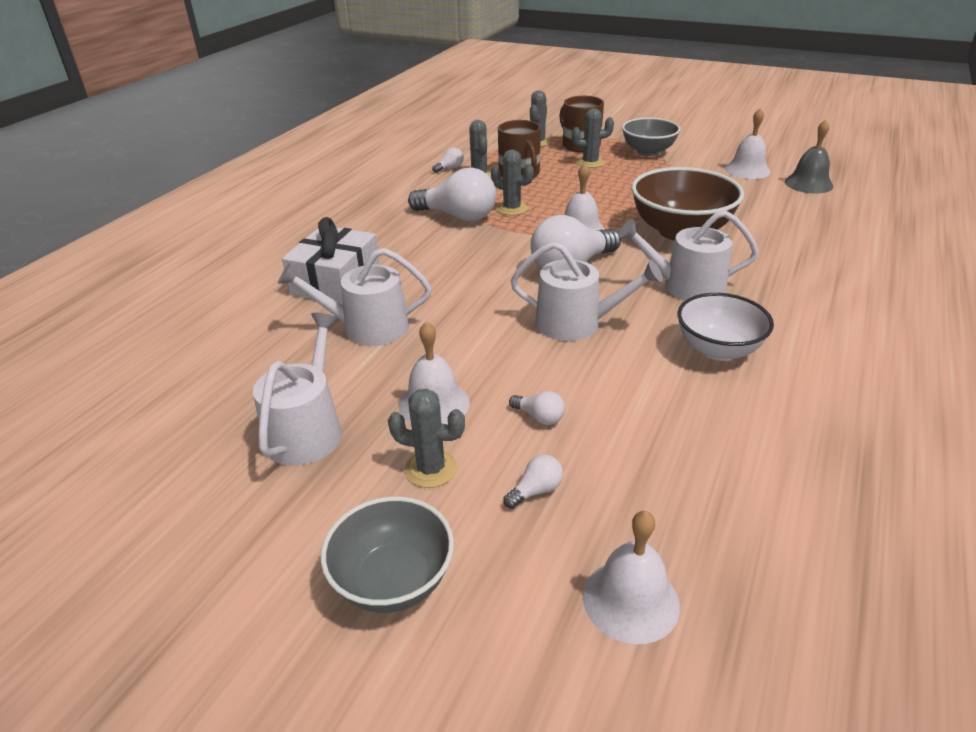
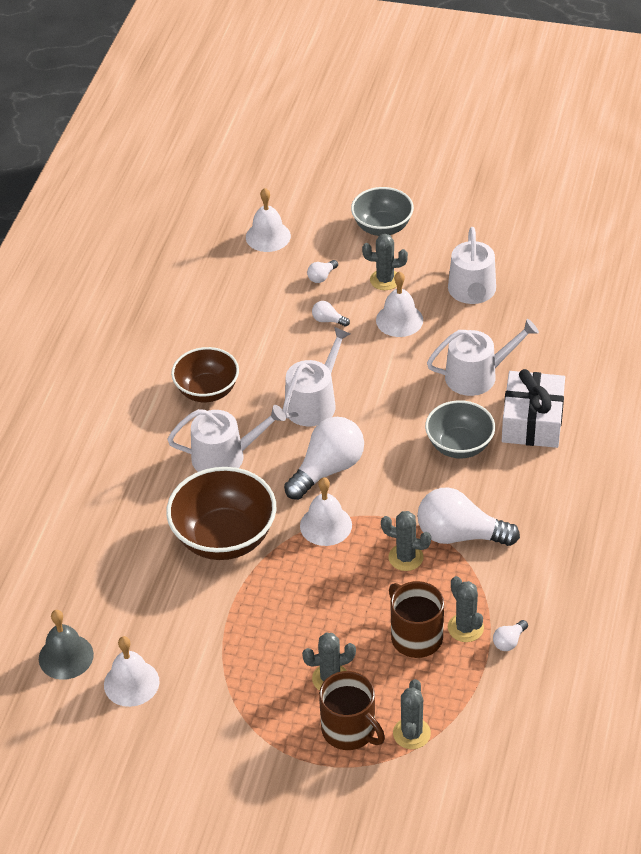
camera: 170 degrees right, 10 degrees up
(577, 323) = (314, 402): white watering can -> white watering can turned 120 degrees clockwise
(648, 151) = (255, 722): grey bowl -> grey bowl (459, 446)
(718, 349) = (207, 391): white bowl -> brown bowl

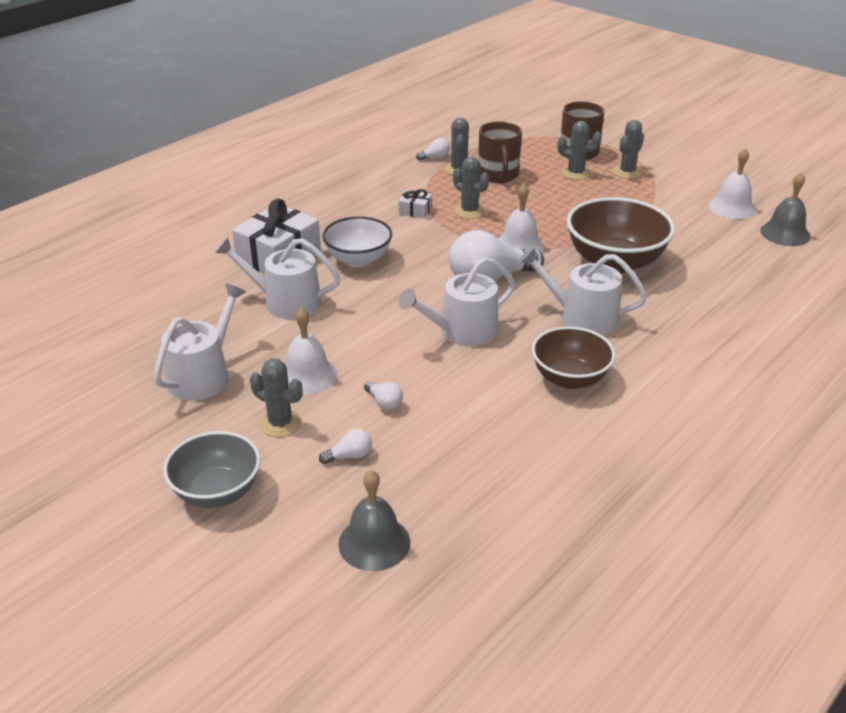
camera: 155 degrees left, 10 degrees down
(268, 236) = (374, 542): white bell -> grey bell
(411, 733) = (537, 141): grey cactus -> grey cactus (627, 172)
(459, 446) = (358, 259): grey bowl -> white bowl
(460, 535) = (415, 211): white light bulb -> white gift

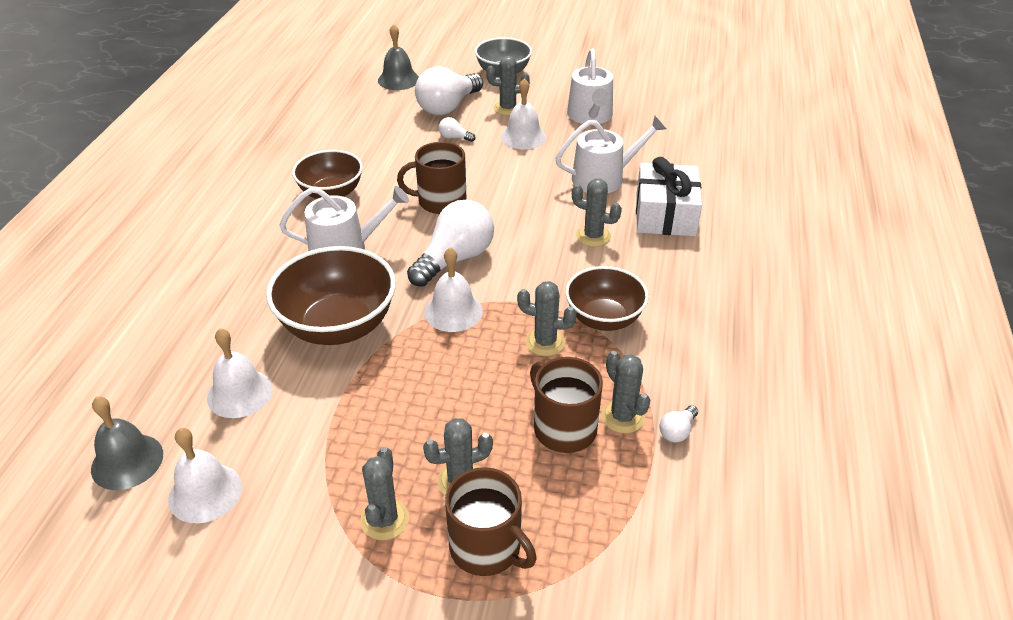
camera: 150 degrees right, 5 degrees up
(349, 456) = (448, 107): white light bulb -> white light bulb, size x2.32
(358, 259) = (593, 236): white bowl -> grey cactus
(415, 211) = (604, 318): white gift -> brown bowl
(462, 332) = (440, 201): white watering can -> brown mug
(703, 245) = (240, 393): none -> white bell

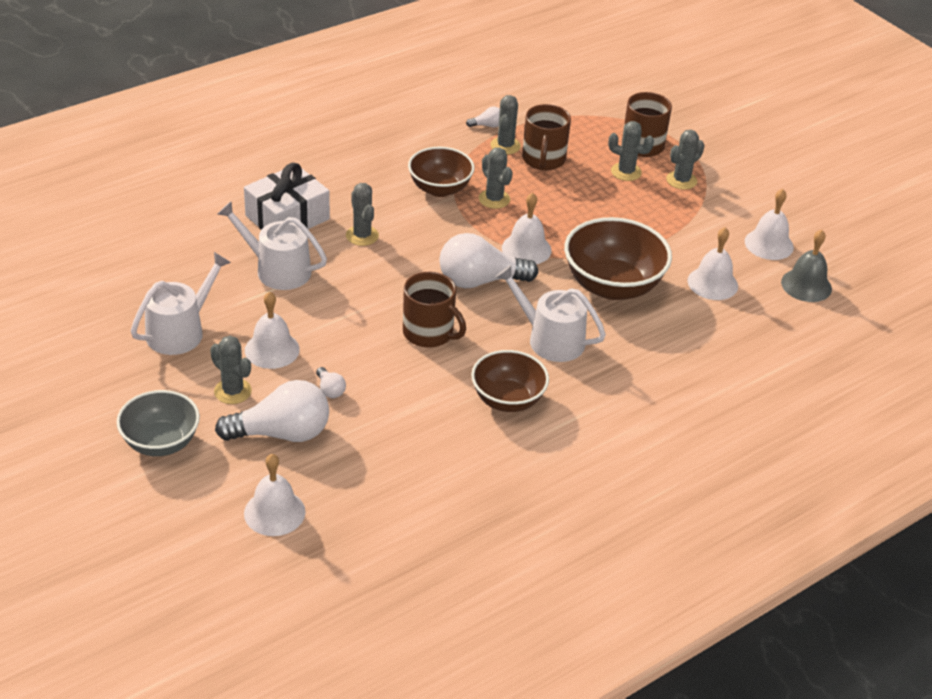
camera: 140 degrees left, 0 degrees up
(398, 79) = (274, 512): grey bell -> white bell

